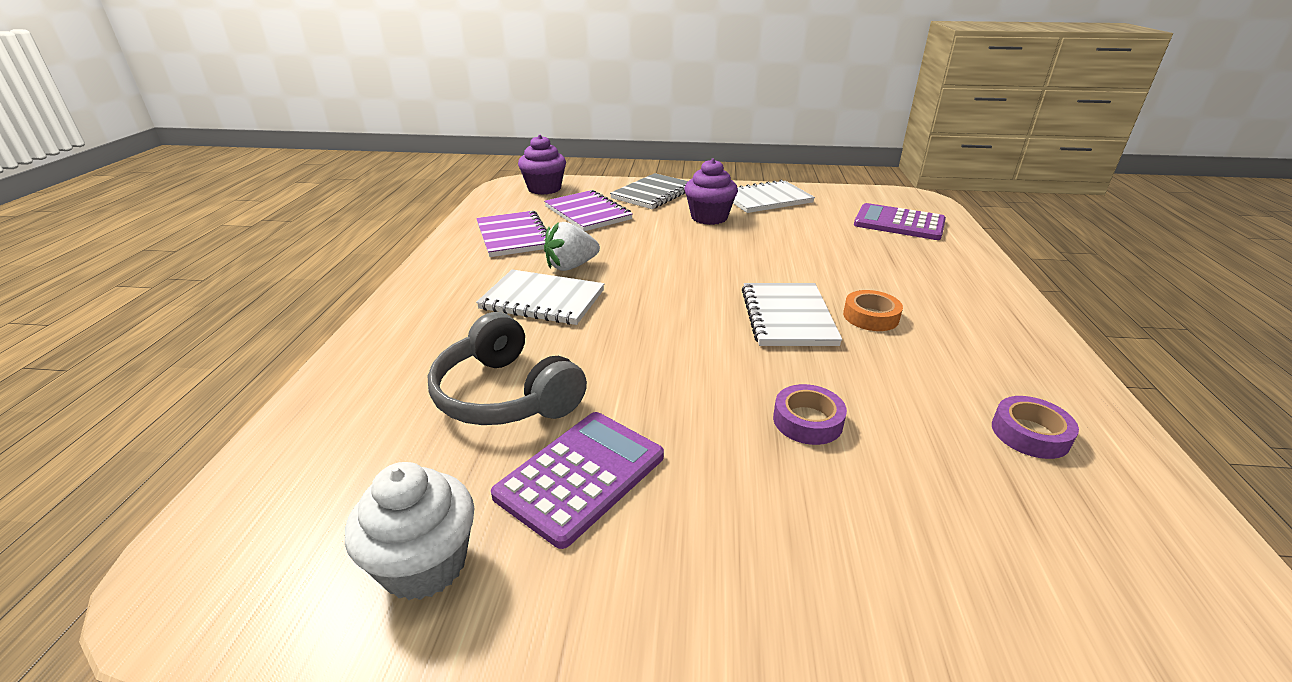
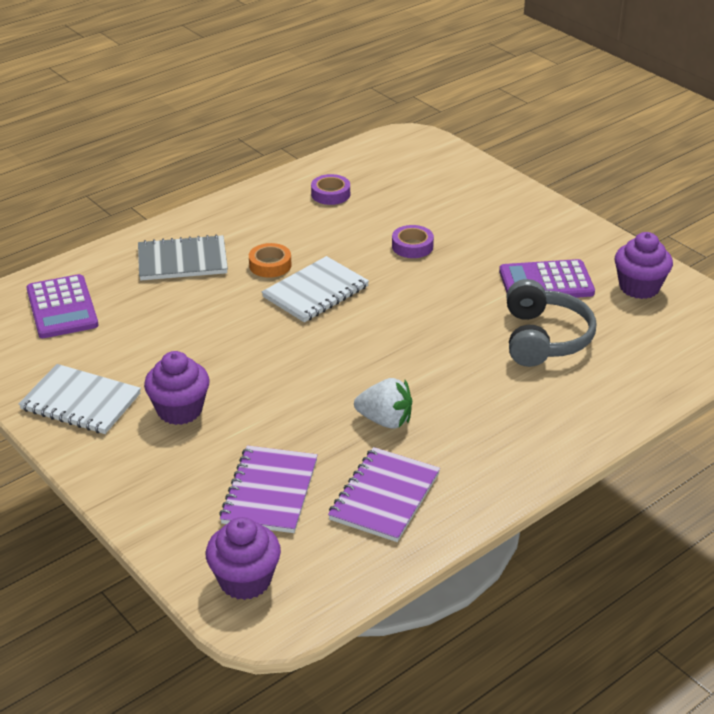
camera: 135 degrees left, 5 degrees up
(424, 564) = (639, 287): white cupcake -> purple cupcake
(542, 300) = (448, 397): white notebook -> none
(653, 193) = (155, 485): grey notebook -> grey notebook (182, 261)

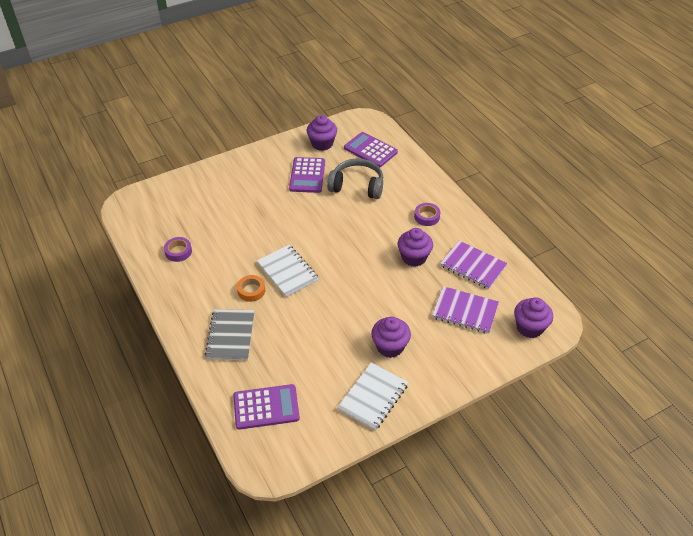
camera: 80 degrees left, 10 degrees up
(385, 420) = (414, 257): white strawberry -> purple cupcake
(412, 246) = (253, 222): purple tape -> purple tape (427, 217)
(652, 344) = (370, 150): none -> purple calculator

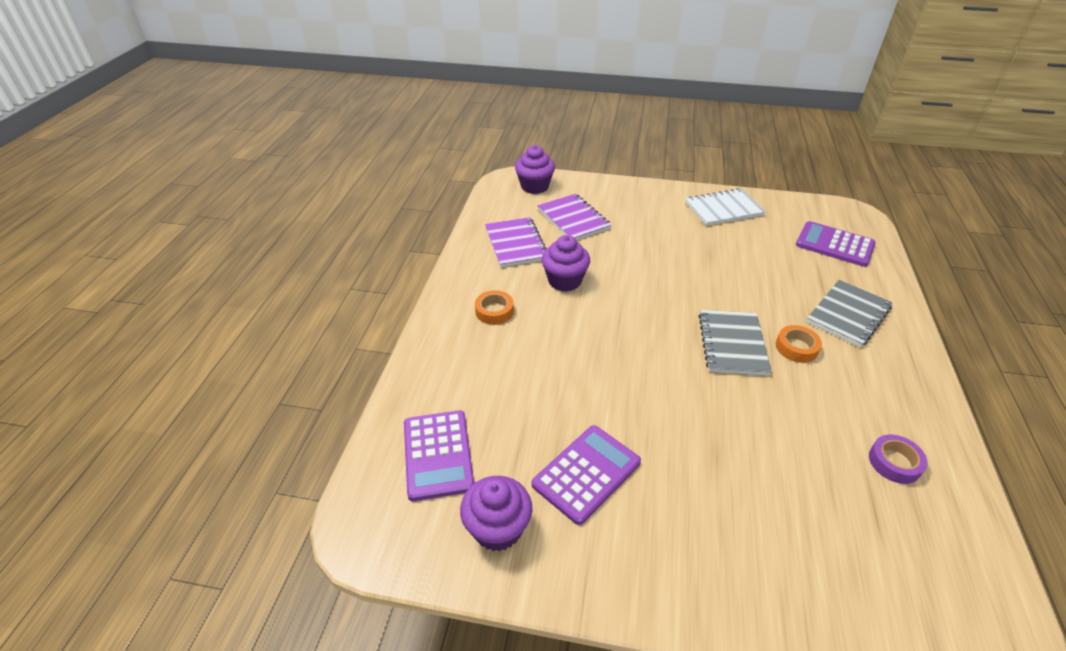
camera: 140 degrees left, 5 degrees down
(287, 272) = (732, 344): white notebook -> grey notebook
(357, 186) = (530, 404): grey headphones -> none
(390, 346) = (674, 229): purple cupcake -> none
(427, 217) = (494, 311): purple tape -> orange tape

